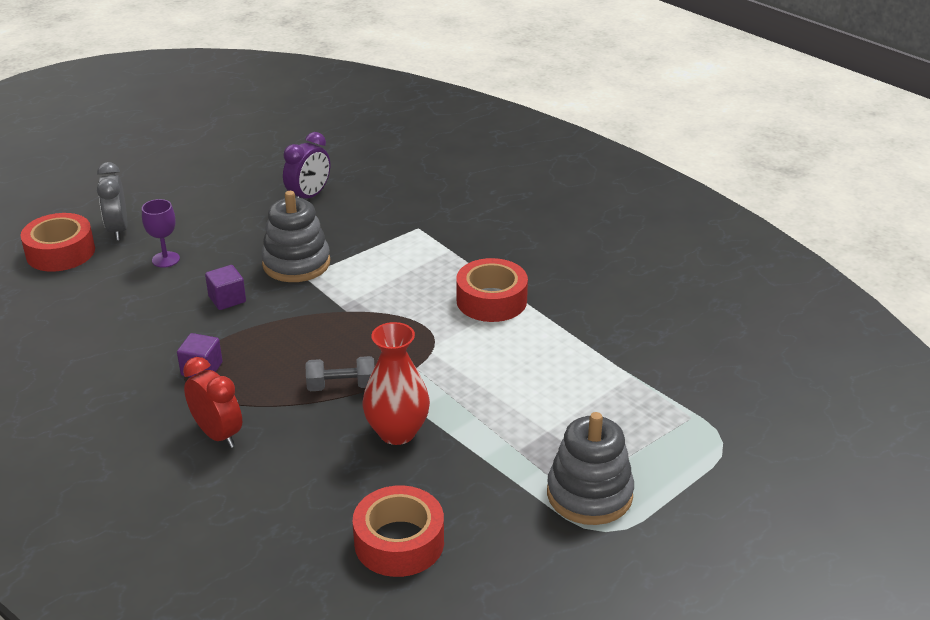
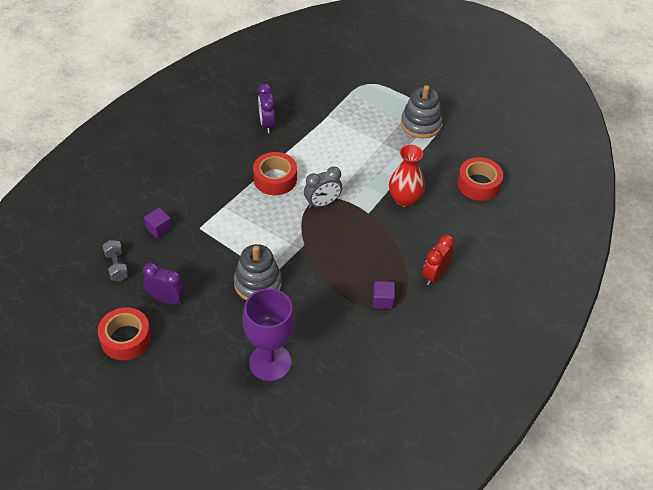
camera: 105 degrees left, 15 degrees up
(60, 252) = (276, 437): red tape -> red tape (126, 339)
(118, 230) = (237, 410): grey clock -> grey clock (322, 203)
(165, 259) = (270, 362): purple goblet -> purple goblet, size x2.07
(227, 299) = (308, 310): purple cube -> purple cube (159, 229)
(341, 386) = (376, 230): grey dumbbell -> grey dumbbell (116, 266)
(621, 307) = (267, 124): none -> purple clock

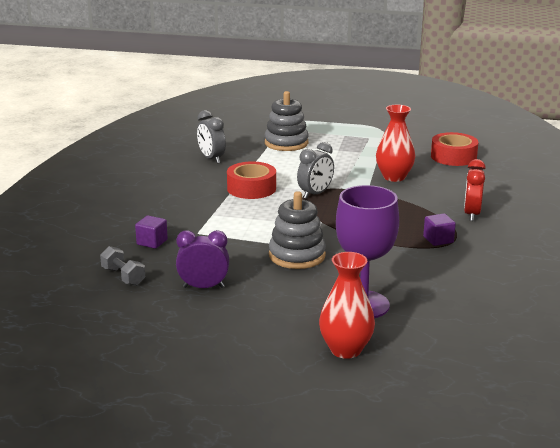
camera: 20 degrees left, 25 degrees down
(126, 339) = (179, 325): red tape -> none
(225, 409) = (345, 349): none -> red vase
(267, 124) = (211, 159): purple clock -> grey clock
(421, 124) = (364, 134): grey stacking toy -> grey stacking toy (286, 143)

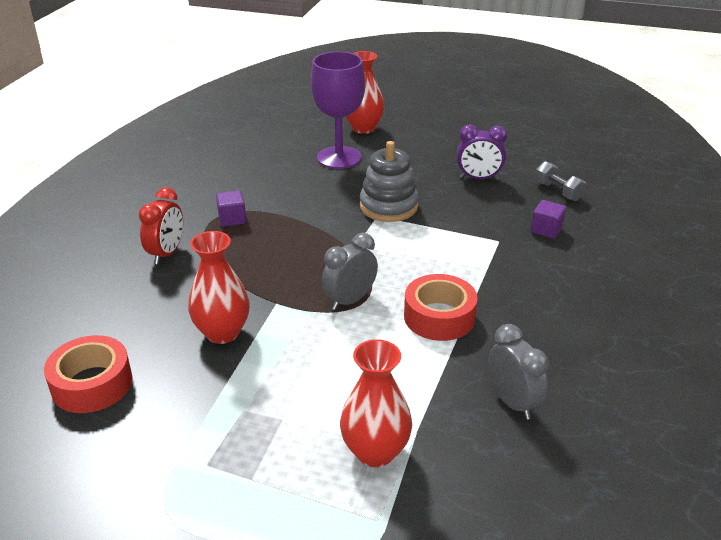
camera: 175 degrees left, 10 degrees up
(286, 143) = (375, 452): grey stacking toy -> red vase

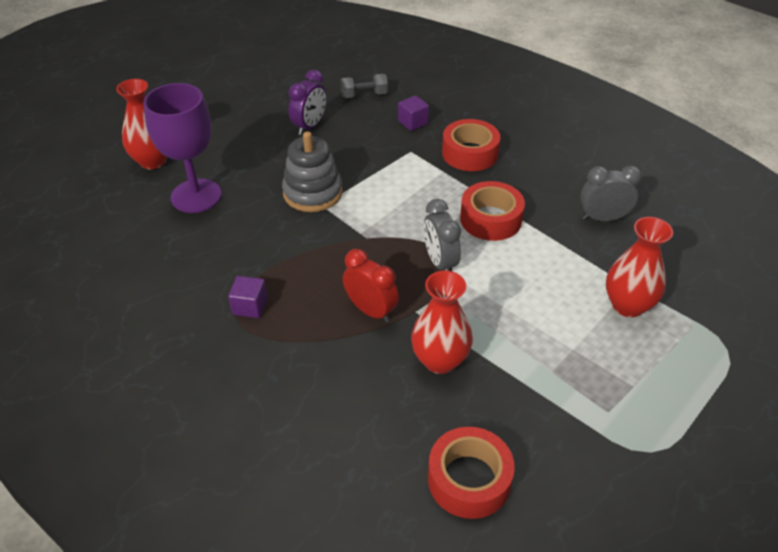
camera: 65 degrees left, 10 degrees up
(167, 253) = (278, 375): red clock -> red clock (371, 310)
(533, 277) = (470, 153): none -> red tape

